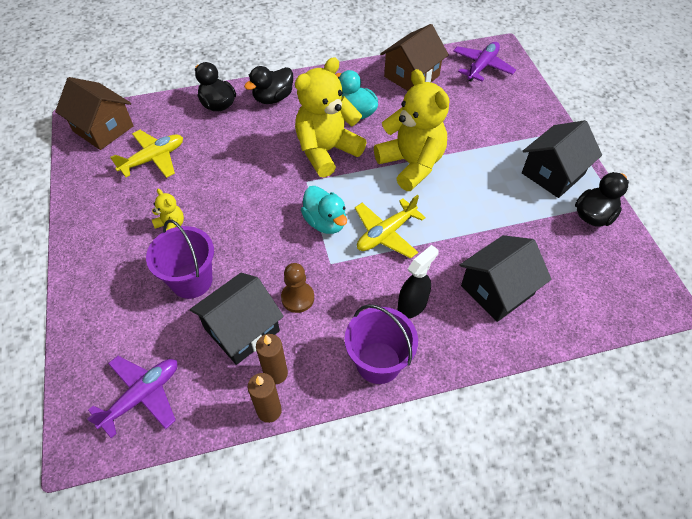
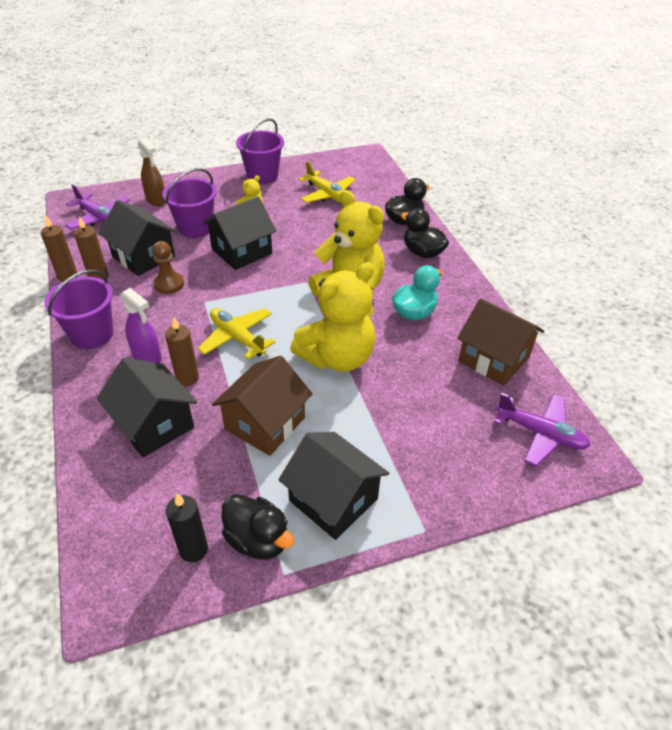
camera: 85 degrees right, 10 degrees down
(92, 217) = (262, 176): none -> purple bucket
(103, 128) = (360, 167): brown house -> brown house (265, 423)
(116, 330) = (156, 200): none -> brown spray bottle
(247, 234) = (241, 251): none -> black house
(325, 222) = (254, 296): turquoise duck -> none
(412, 305) = (147, 357): black spray bottle -> purple spray bottle
(440, 269) = (187, 378): none -> brown candle
(609, 252) = (193, 549): none -> black candle

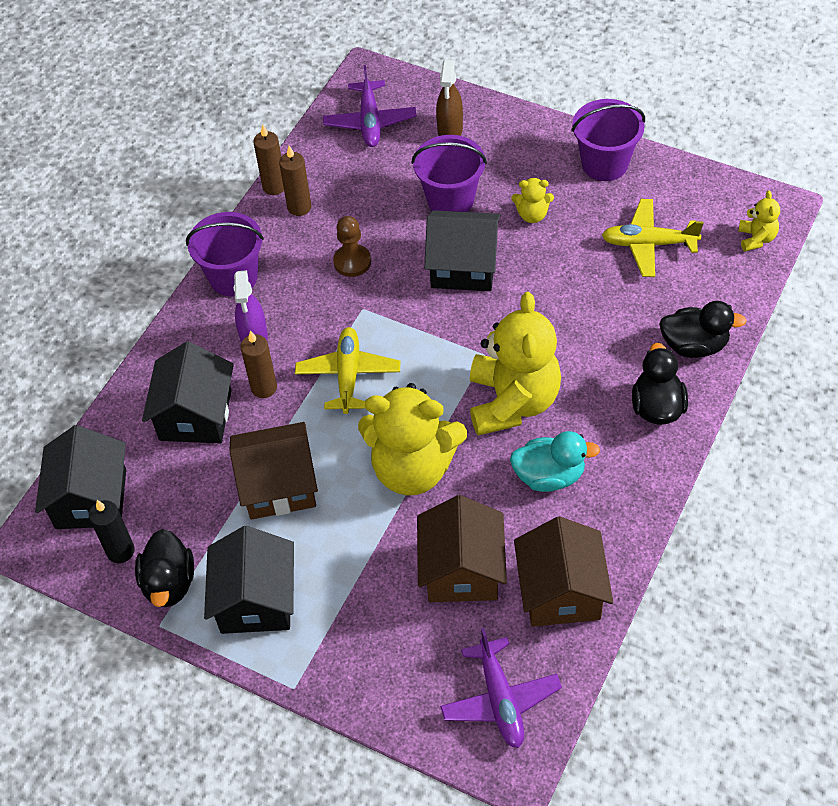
camera: 50 degrees right, 10 degrees up
(143, 257) = (362, 207): black house -> black house (91, 499)
(327, 194) = (648, 244): yellow plane -> yellow plane turned 90 degrees clockwise
(373, 169) = (756, 238): none -> yellow teddy bear
(432, 387) = (462, 570): none -> brown house

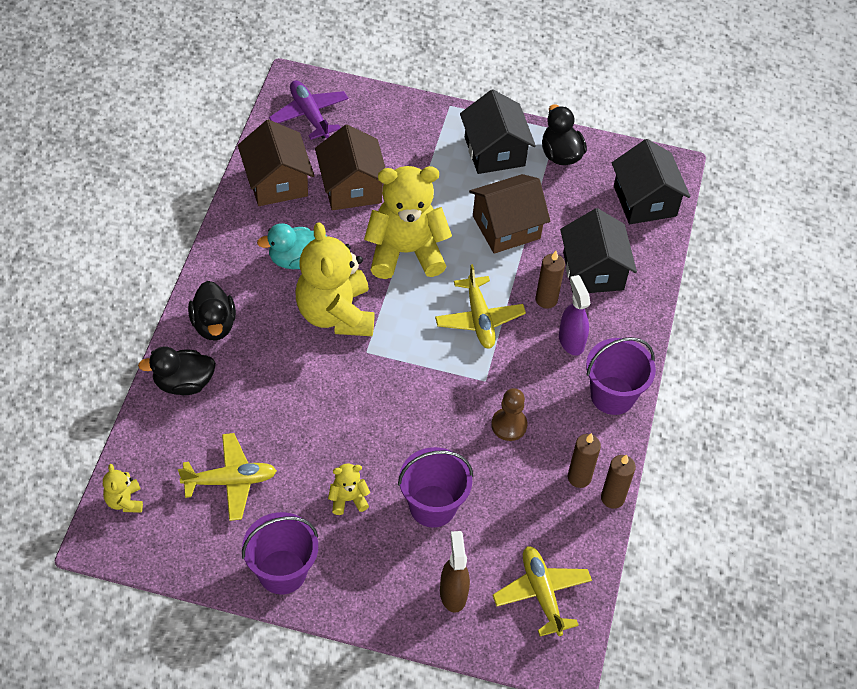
camera: 160 degrees right, 0 degrees up
(120, 551) = (605, 170): black candle -> none
(370, 121) = (541, 594): purple plane -> yellow plane
(463, 266) = (404, 434): black house -> none

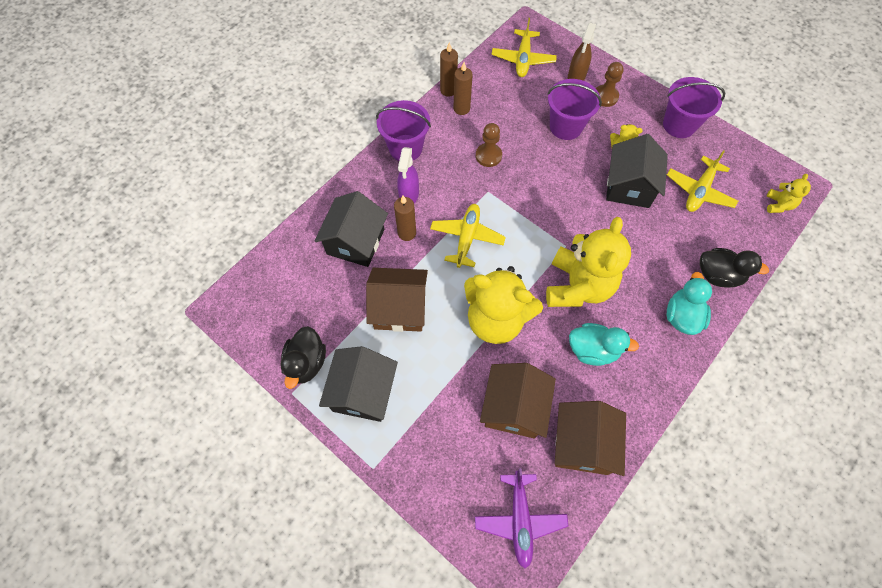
camera: 150 degrees left, 10 degrees up
(214, 324) = (682, 316): black duck -> turquoise duck
(230, 481) = (699, 191): yellow plane -> yellow plane turned 75 degrees counterclockwise
(399, 576) = (605, 97): none -> brown pawn
(644, 201) = (270, 286): black house -> black house (629, 186)

